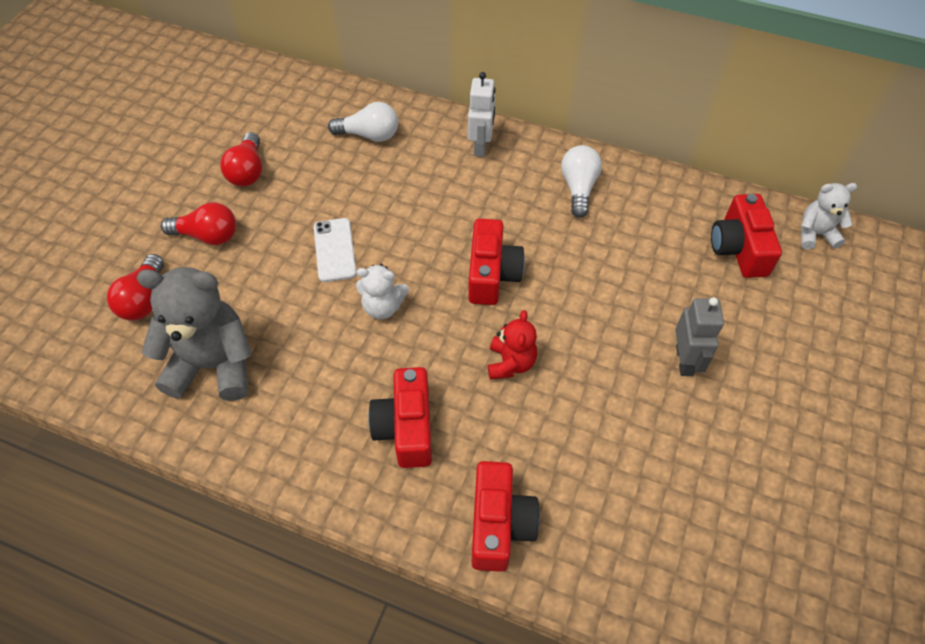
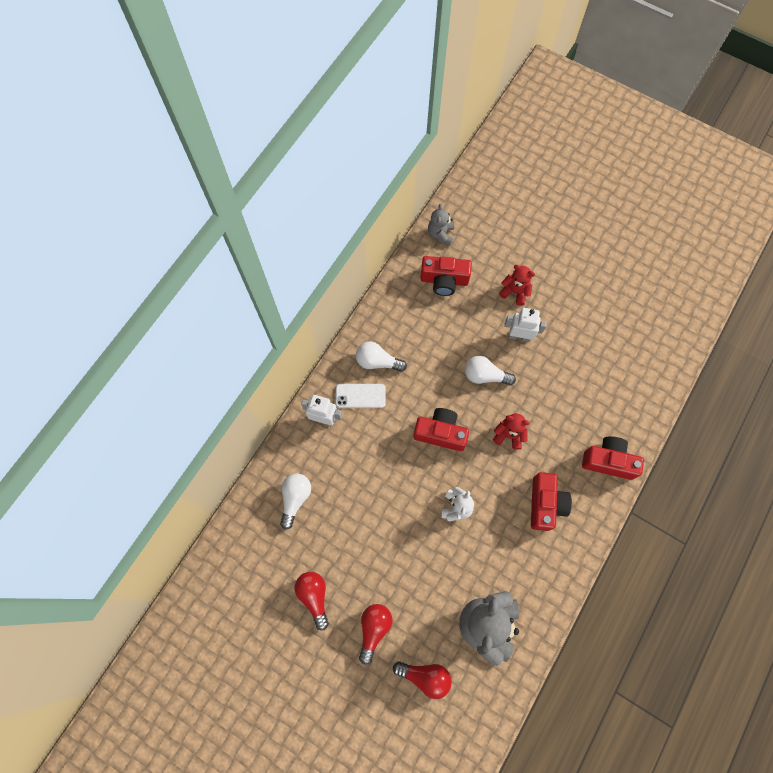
camera: 80 degrees left, 15 degrees up
(247, 171) = (314, 596): red light bulb -> red light bulb turned 120 degrees counterclockwise
(335, 250) = (403, 535): white phone -> white phone (360, 396)
(406, 427) = (545, 504): red camera -> red camera turned 90 degrees counterclockwise
(599, 320) = (485, 375): none -> white light bulb
(684, 360) = (519, 336): grey robot -> white robot
(762, 346) = (515, 292): none -> red teddy bear
(815, 234) = (440, 234): white teddy bear -> grey teddy bear

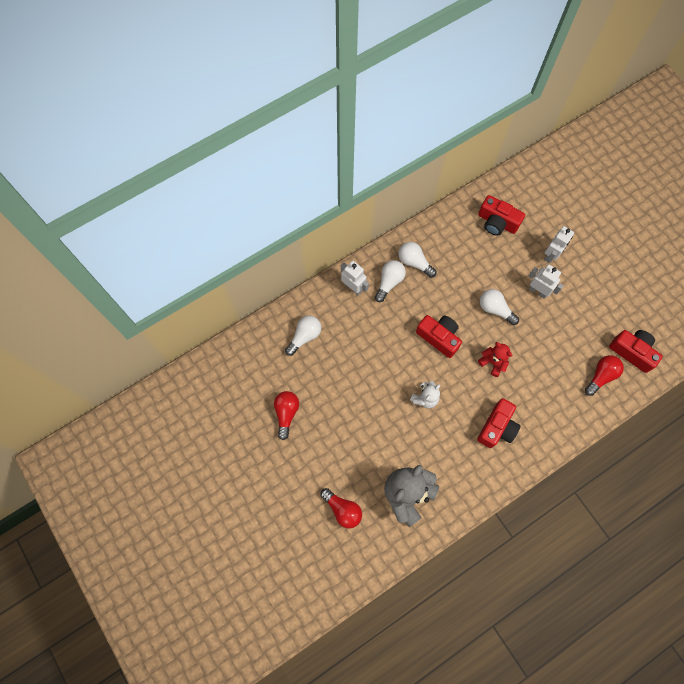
camera: 25 degrees right, 0 degrees up
(360, 396) = (389, 282): white phone -> white light bulb
(374, 629) = (320, 457): red light bulb -> red light bulb (601, 376)
(440, 234) = (511, 185): grey teddy bear -> none
(515, 292) = (551, 255): red teddy bear -> white robot
(608, 461) = (565, 418): red camera -> red camera (632, 352)

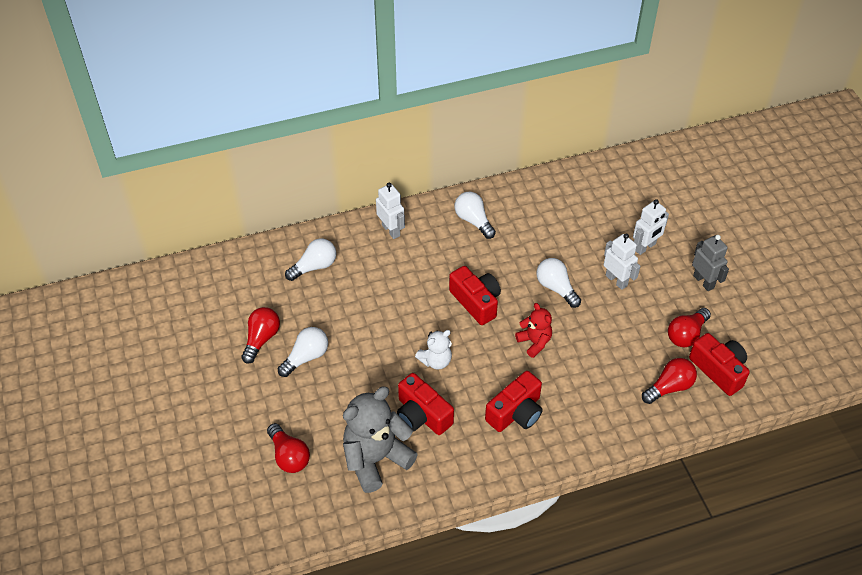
camera: 15 degrees right, 20 degrees down
(389, 282) = (436, 234): white light bulb -> white light bulb (306, 357)
(497, 222) = (588, 201): red camera -> red camera (422, 415)
(601, 326) = (686, 334): none -> red light bulb
(602, 276) = (703, 281): none -> grey robot

